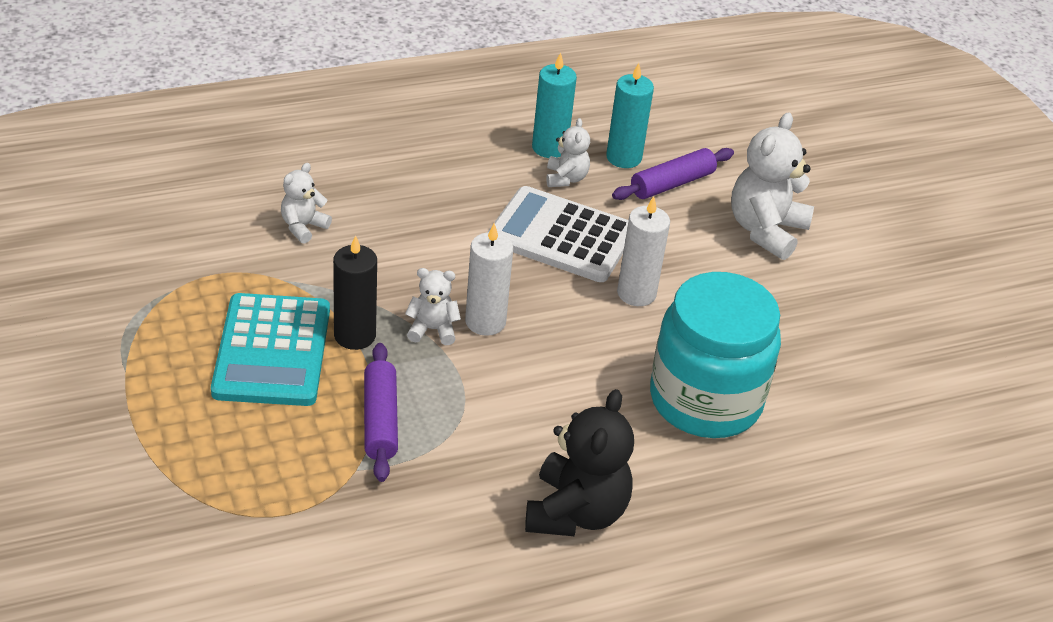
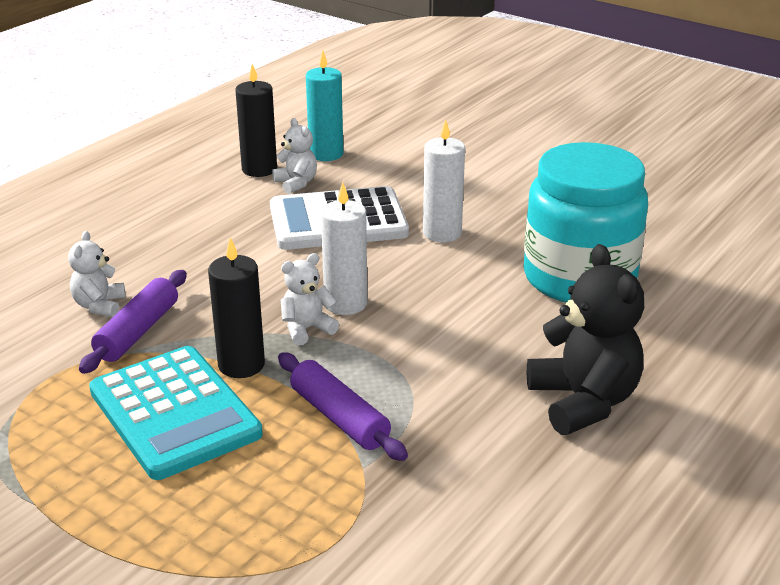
camera: 30 degrees left, 10 degrees down
(549, 148) = (259, 169): turquoise candle -> black candle
(672, 184) = (382, 156): purple rolling pin -> purple rolling pin (138, 332)
(765, 230) = (485, 157): white teddy bear -> none

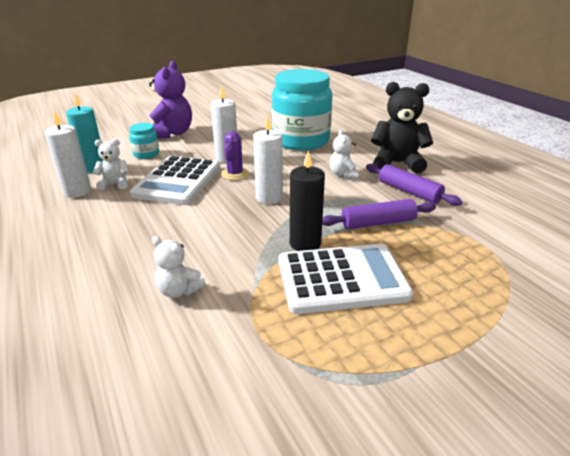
camera: 65 degrees left, 0 degrees up
(138, 332) = (232, 278): purple rolling pin -> purple rolling pin (409, 191)
(174, 413) = (341, 279): turquoise calculator -> white calculator
(259, 169) = (77, 191): black candle -> white candle
(307, 329) = (284, 214): white teddy bear -> white teddy bear (343, 174)
(395, 255) = (235, 174): none -> purple cactus
(397, 171) = (146, 154): none -> turquoise jar
(484, 162) = (171, 133): none -> purple teddy bear

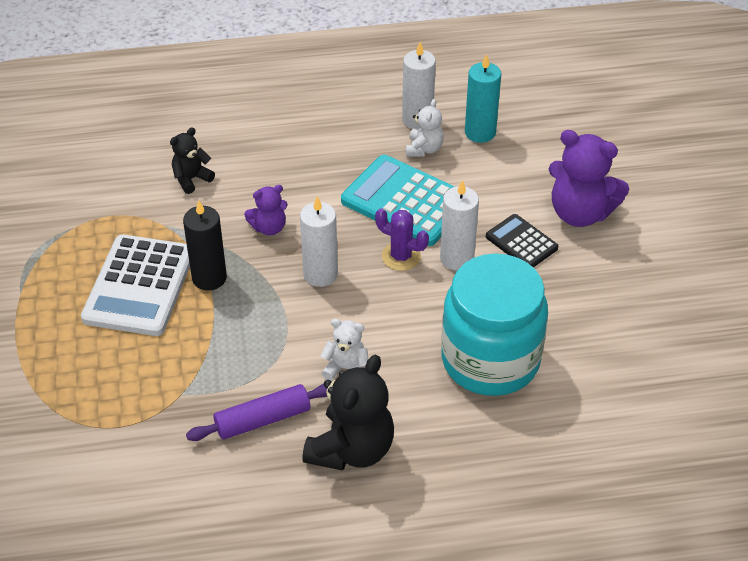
camera: 110 degrees right, 15 degrees up
(146, 154) = (506, 180): turquoise jar -> none
(178, 181) = (406, 201): white calculator -> turquoise calculator
(179, 290) = (191, 179): white teddy bear -> black teddy bear
(203, 144) = (521, 242): none -> black calculator
(230, 229) = (269, 227): none -> purple teddy bear
(378, 223) = (211, 353): purple rolling pin -> none

